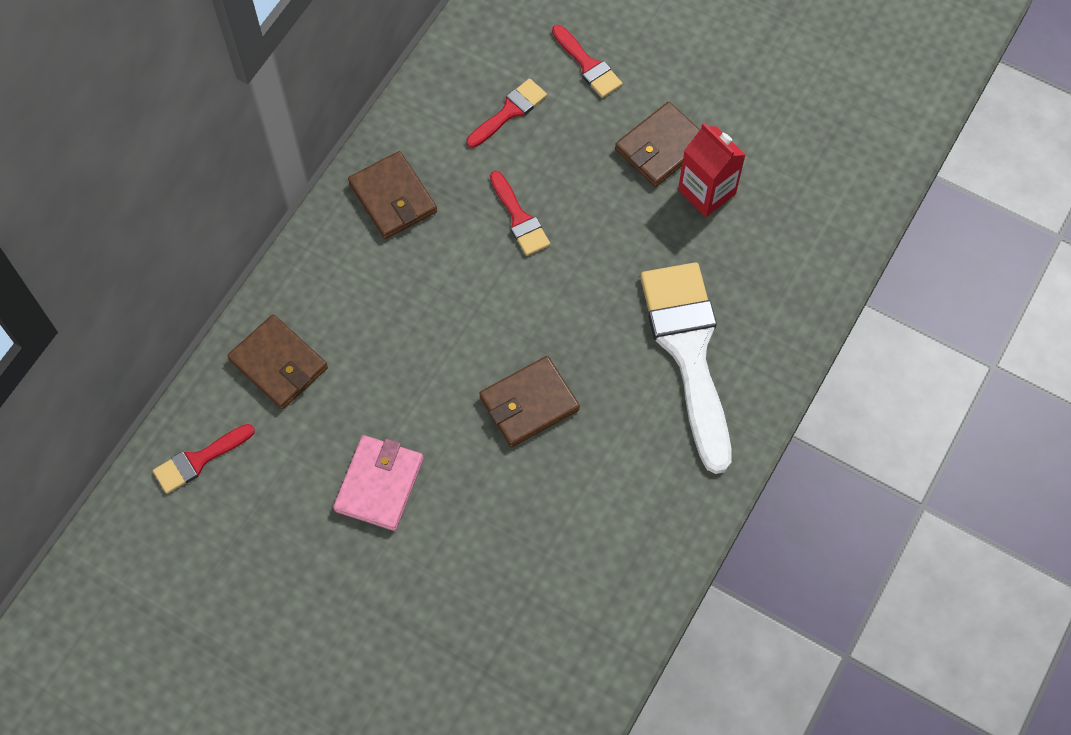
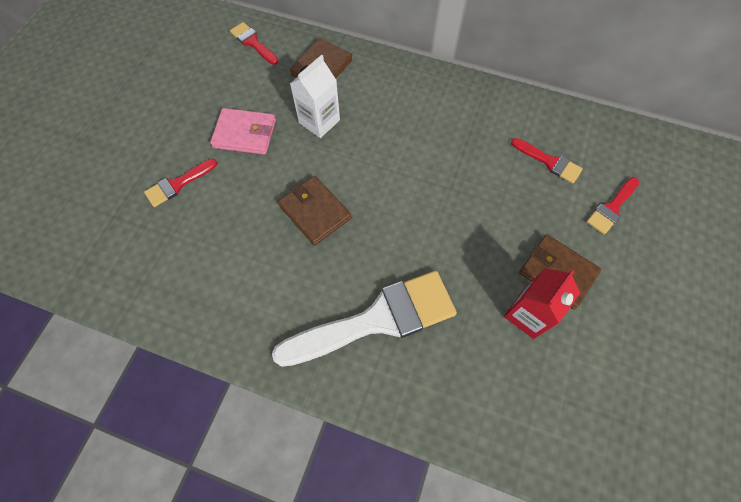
camera: 80 degrees right, 0 degrees up
(380, 380) = (319, 121): none -> white carton
(393, 198) = (456, 105): brown wallet -> none
(519, 218) = (462, 182): red brush -> red brush (178, 184)

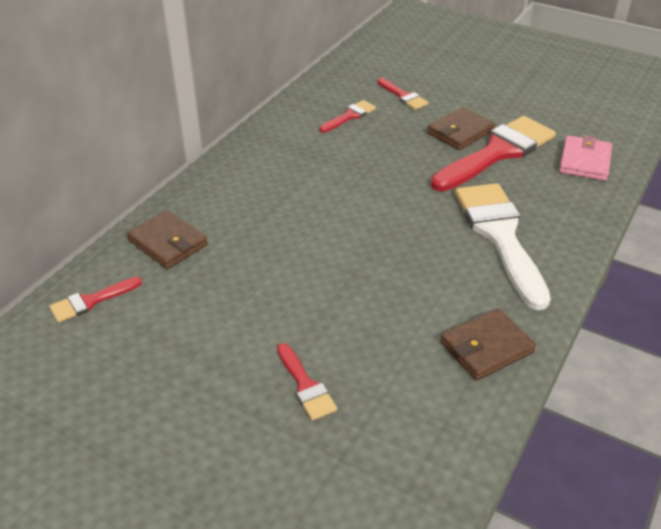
camera: 80 degrees left, 25 degrees down
(245, 134) = (245, 317): pink wallet -> pink wallet (584, 161)
(315, 212) = (373, 266): brown wallet -> brown wallet (486, 347)
(319, 121) = (250, 252): white carton -> none
(528, 314) = (497, 153): red carton -> red brush

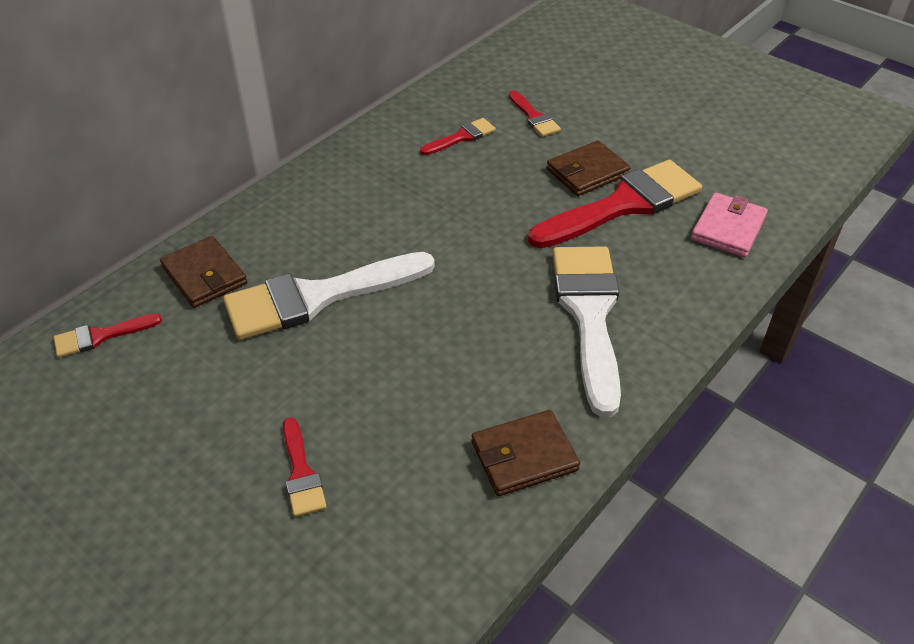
camera: 10 degrees right, 5 degrees up
(271, 248) = (317, 297): none -> white brush

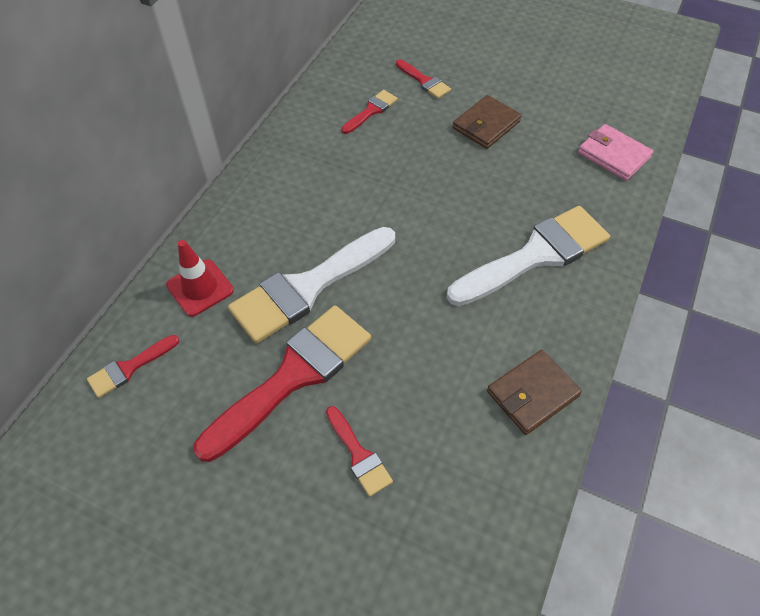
camera: 15 degrees left, 10 degrees up
(204, 275) = (200, 288): brown wallet -> red traffic cone
(589, 315) = (536, 255): white brush -> white brush turned 75 degrees clockwise
(623, 205) = (525, 149): red brush -> red brush (294, 375)
(728, 228) = (613, 155): pink wallet -> pink wallet turned 60 degrees counterclockwise

